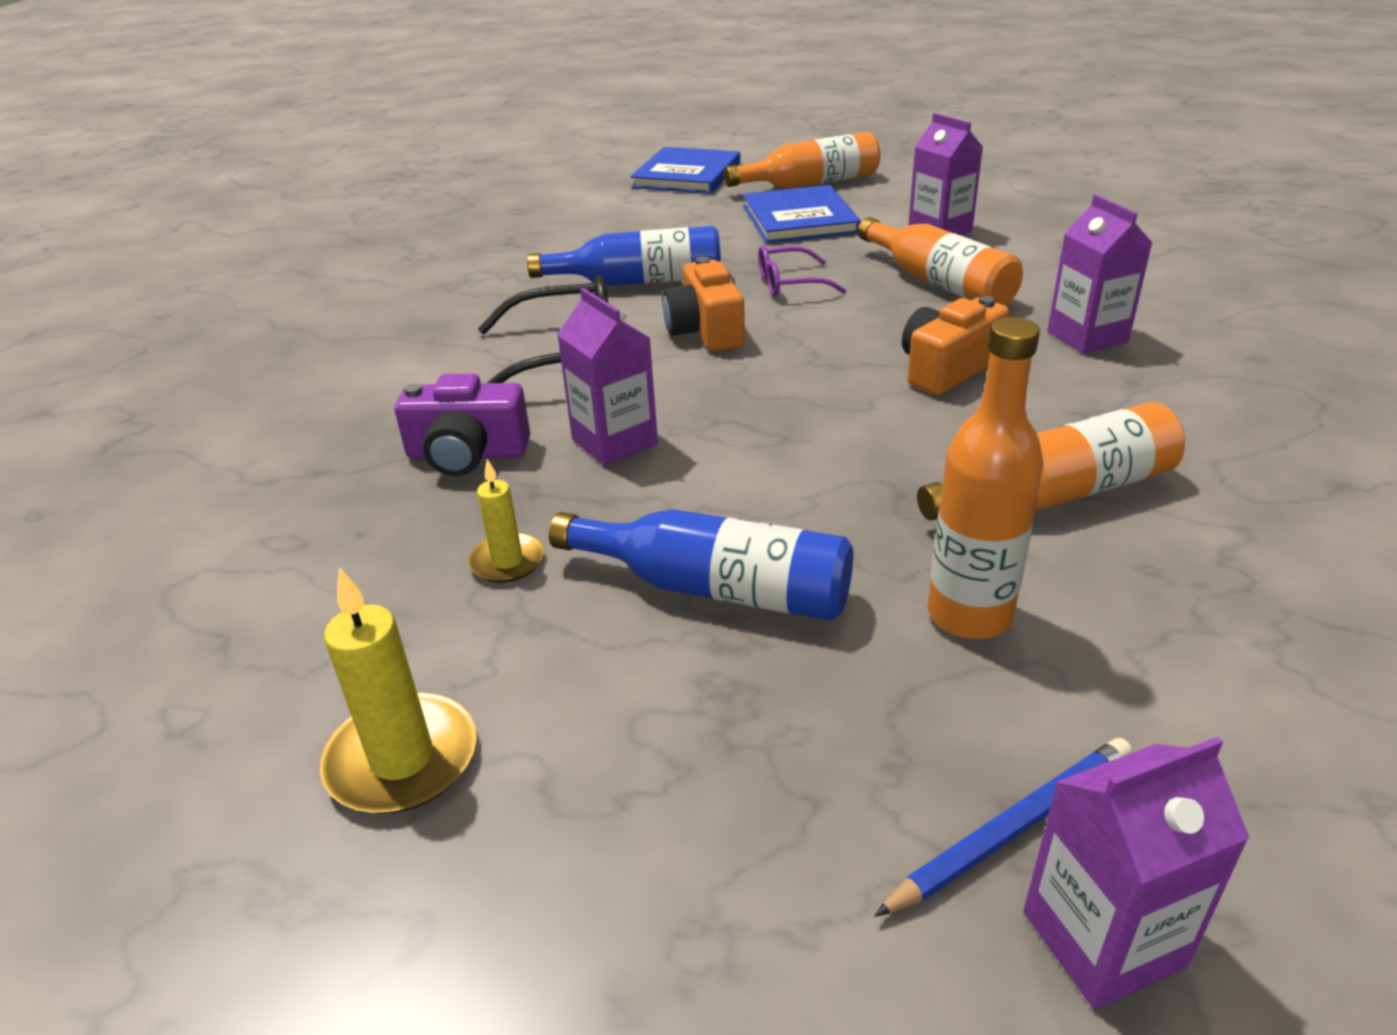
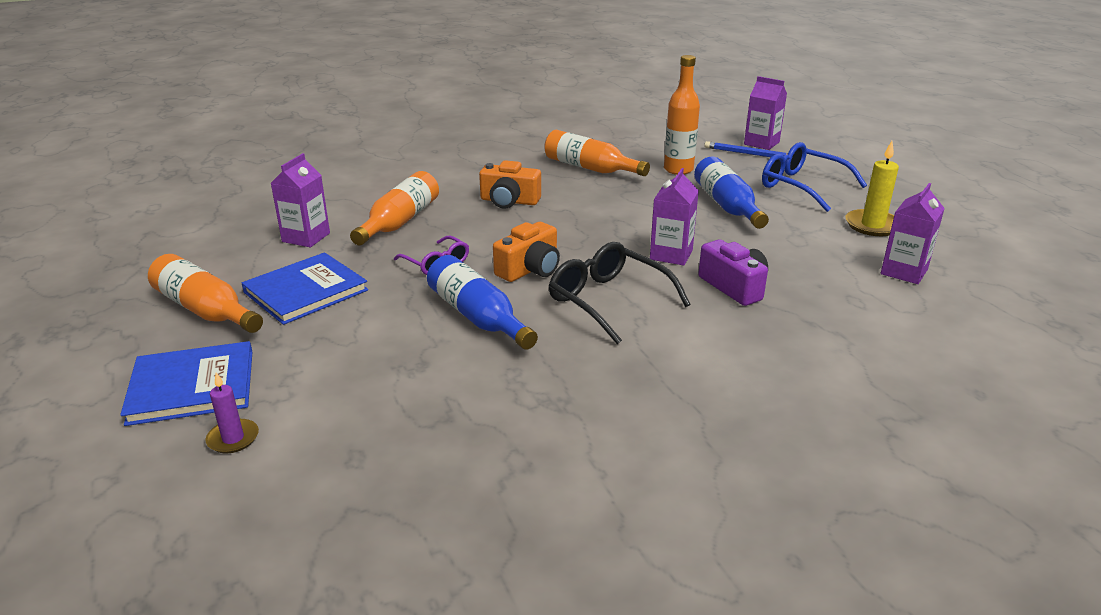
camera: 125 degrees left, 5 degrees down
(507, 561) = (778, 245): yellow candle -> none
(599, 182) = (233, 438): none -> purple candle
(697, 786) = (802, 186): none -> blue glasses
(1087, 337) = (443, 180): purple carton -> purple carton (904, 272)

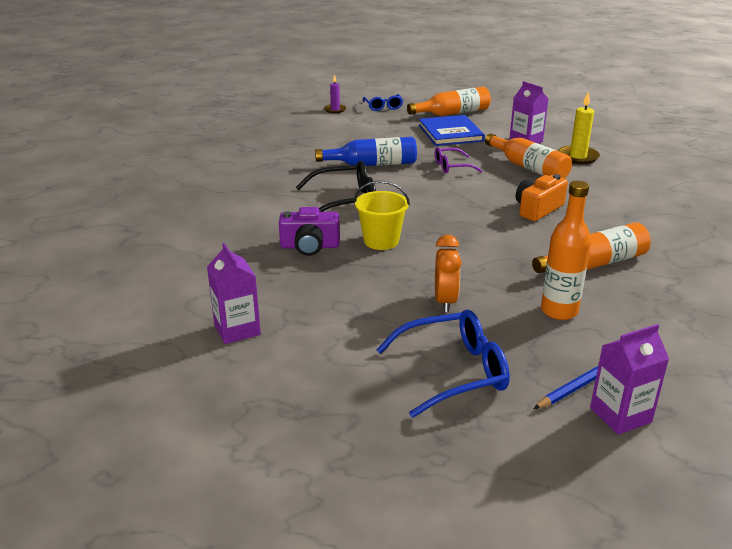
camera: 120 degrees right, 0 degrees up
(192, 386) = (383, 107): blue book -> blue glasses
(530, 269) = (413, 190): orange camera -> none
(671, 255) = (381, 241): purple carton -> yellow bucket
(727, 205) = (445, 301): blue bottle -> orange clock
(872, 225) = (324, 364): yellow candle -> yellow candle (578, 157)

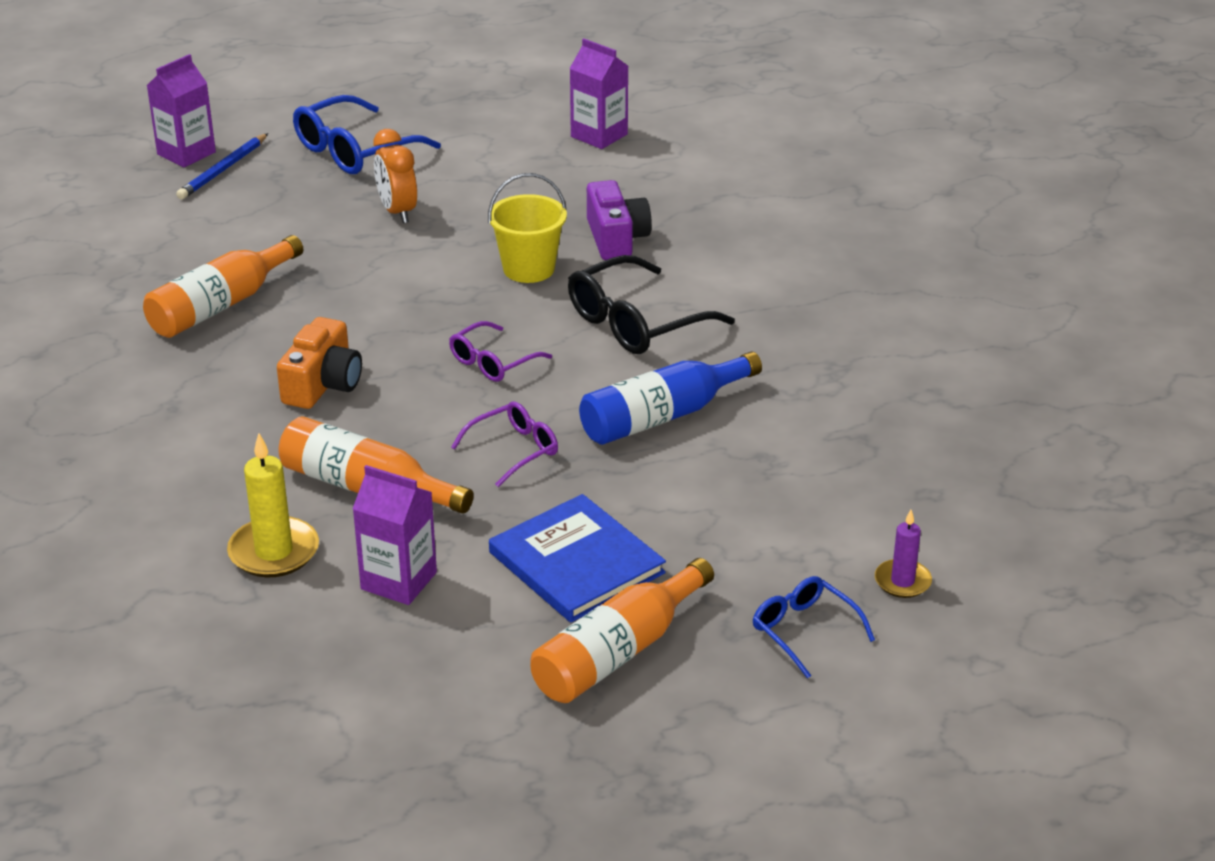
camera: 155 degrees right, 5 degrees up
(310, 246) = (616, 238): purple camera -> purple camera turned 105 degrees clockwise
(438, 200) = (492, 362): none -> purple glasses
(559, 311) = (259, 232): orange bottle -> none

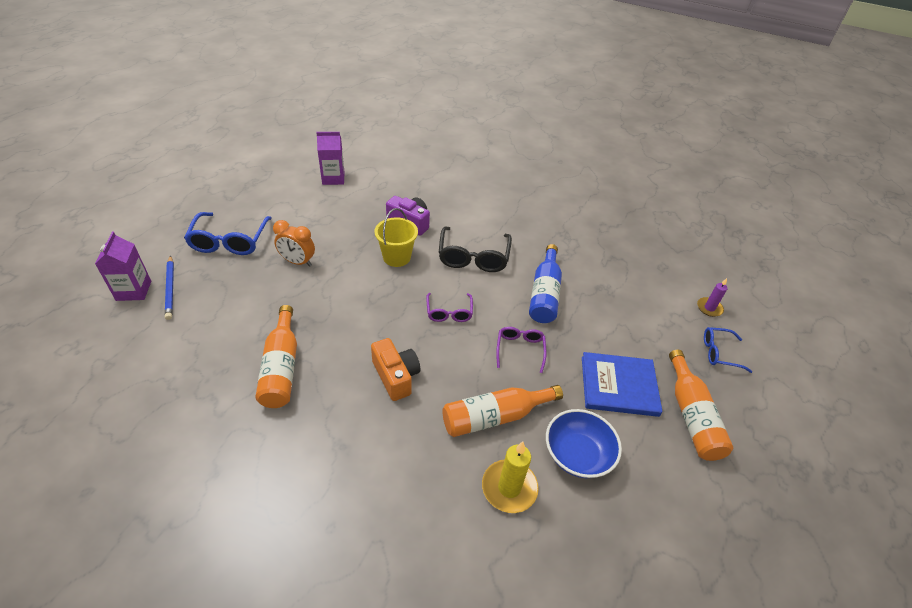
camera: 50 degrees left, 10 degrees up
(399, 581) = (577, 454): purple carton -> blue bowl

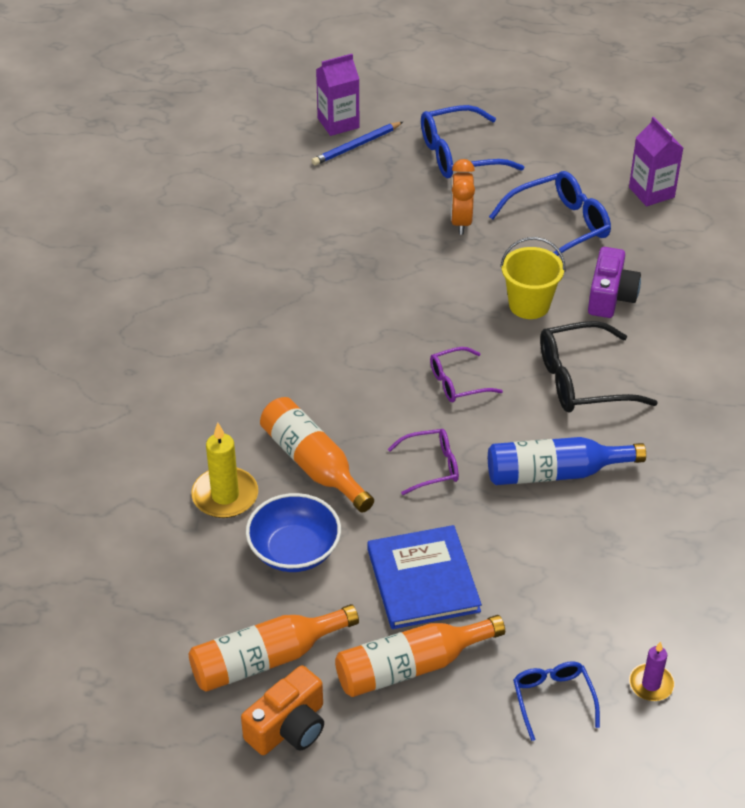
camera: 75 degrees right, 0 degrees up
(281, 367) = (294, 270): orange bottle -> orange bottle (266, 659)
(336, 222) = (559, 227): none -> blue glasses
(396, 376) = (329, 363): orange camera -> orange camera (288, 727)

